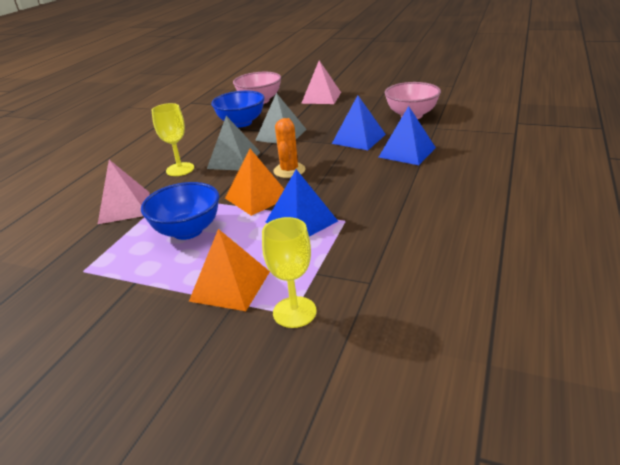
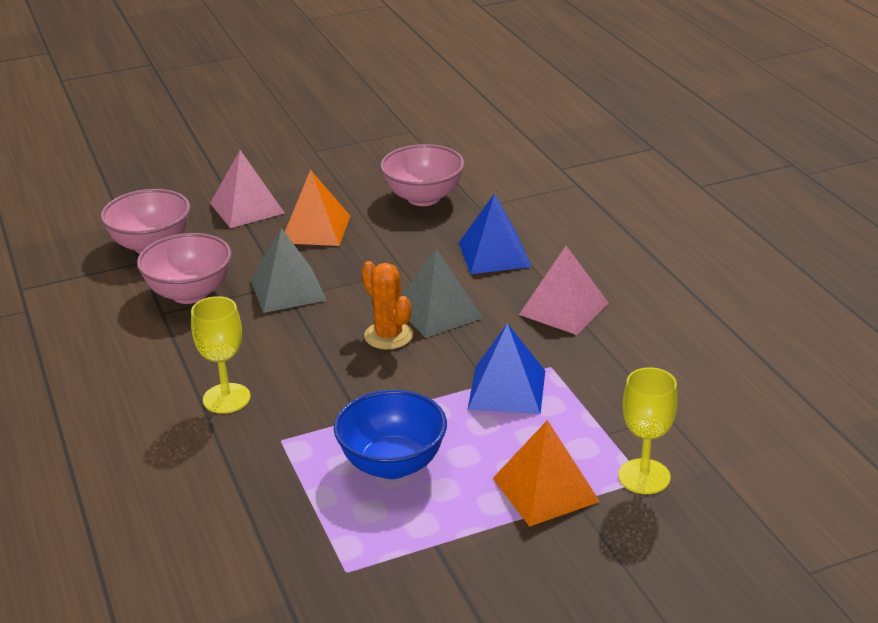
camera: 45 degrees left, 0 degrees up
(124, 207) = (246, 482): pink pyramid -> pink pyramid (563, 309)
(234, 160) = (284, 353): grey pyramid -> grey pyramid (438, 311)
(241, 123) = (190, 293): blue bowl -> pink bowl
(257, 197) = (407, 386): orange pyramid -> orange pyramid (315, 229)
(359, 139) = (407, 257): blue pyramid -> none

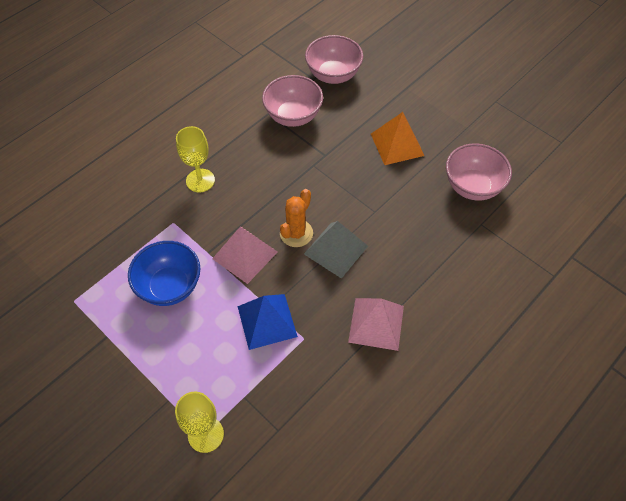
camera: 65 degrees right, 25 degrees up
(247, 208) = (401, 99): pink pyramid -> pink pyramid (245, 255)
(288, 290) = (320, 161): grey pyramid -> none
(494, 254) = (423, 256): blue pyramid -> none
(545, 489) = (173, 378): orange pyramid -> none

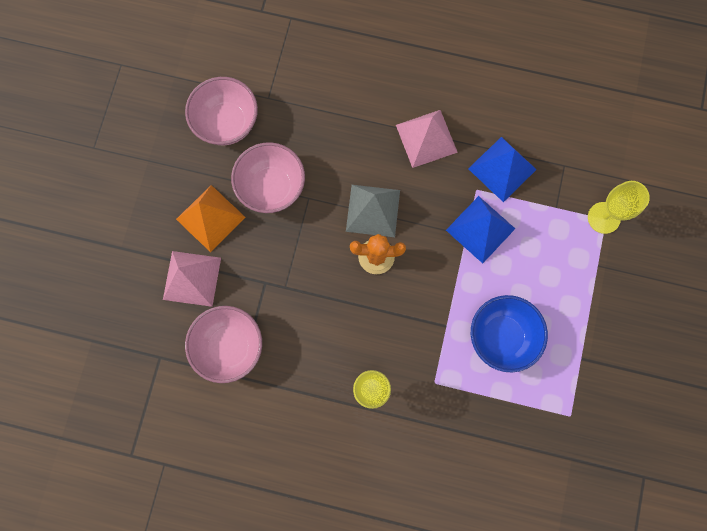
camera: 120 degrees left, 20 degrees up
(245, 255) = (428, 289): pink pyramid -> pink pyramid (192, 278)
(309, 371) = (502, 169): none -> blue pyramid
(333, 75) = (142, 338): pink bowl -> pink bowl (271, 187)

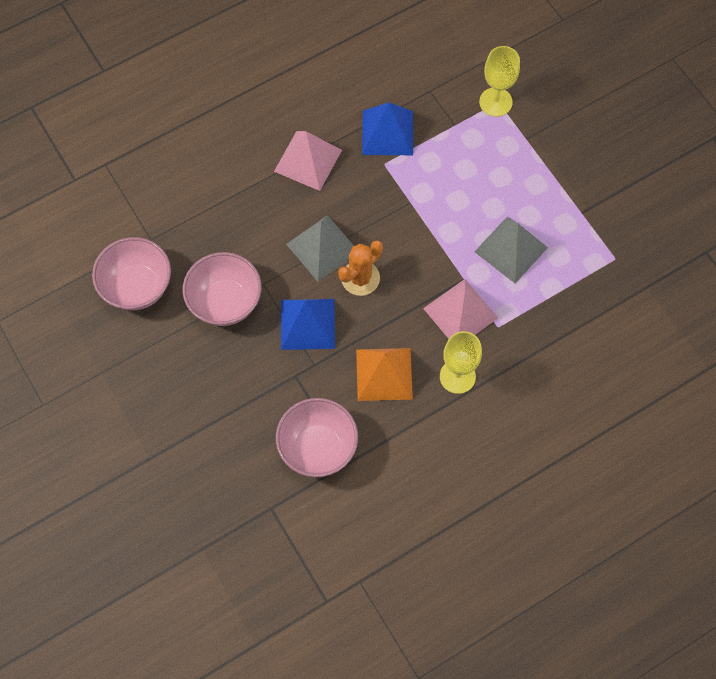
camera: 45 degrees left, 10 degrees down
(192, 278) = (233, 426): pink pyramid -> pink pyramid (460, 313)
(210, 218) = (200, 368): orange pyramid -> orange pyramid (384, 374)
(480, 229) = (416, 189): blue pyramid -> blue pyramid (307, 324)
(501, 336) = (511, 249): blue bowl -> grey pyramid

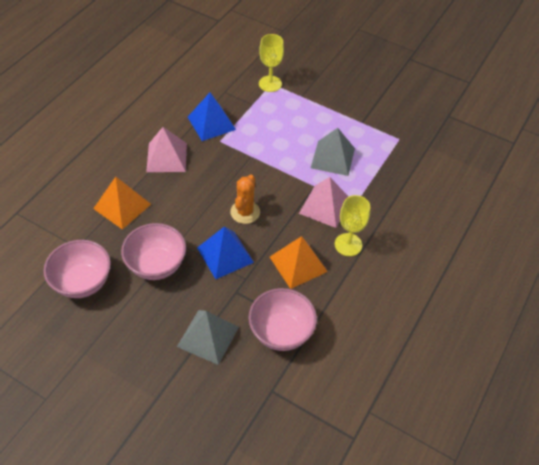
camera: 30 degrees left, 15 degrees down
(224, 207) = (122, 206): none -> orange pyramid
(322, 248) = (207, 204): grey pyramid -> grey pyramid (208, 336)

